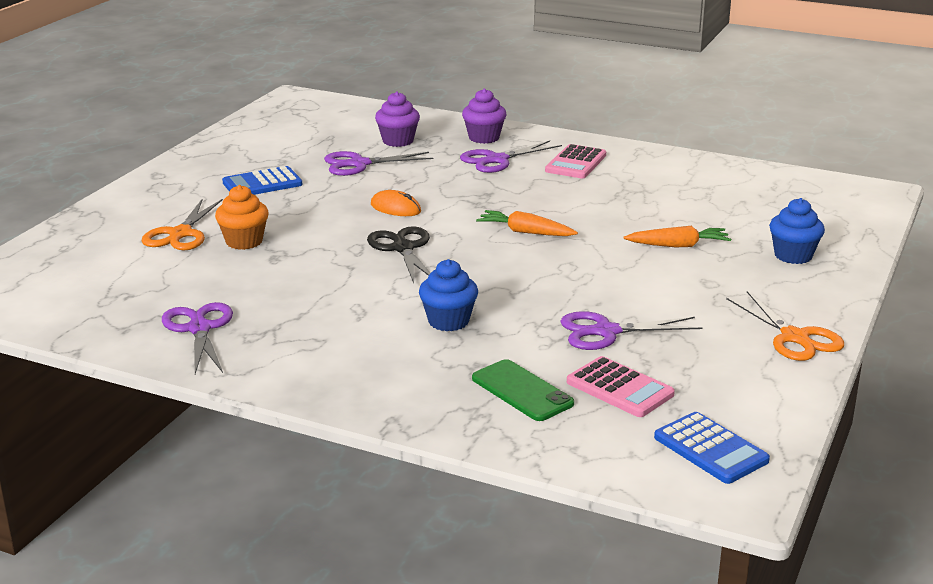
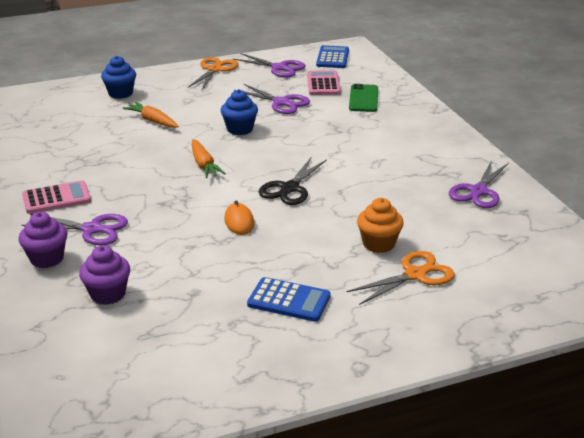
camera: 135 degrees left, 5 degrees up
(359, 164) = (185, 281): purple scissors -> purple scissors (279, 68)
(448, 321) = (341, 137): blue cupcake -> blue cupcake (240, 129)

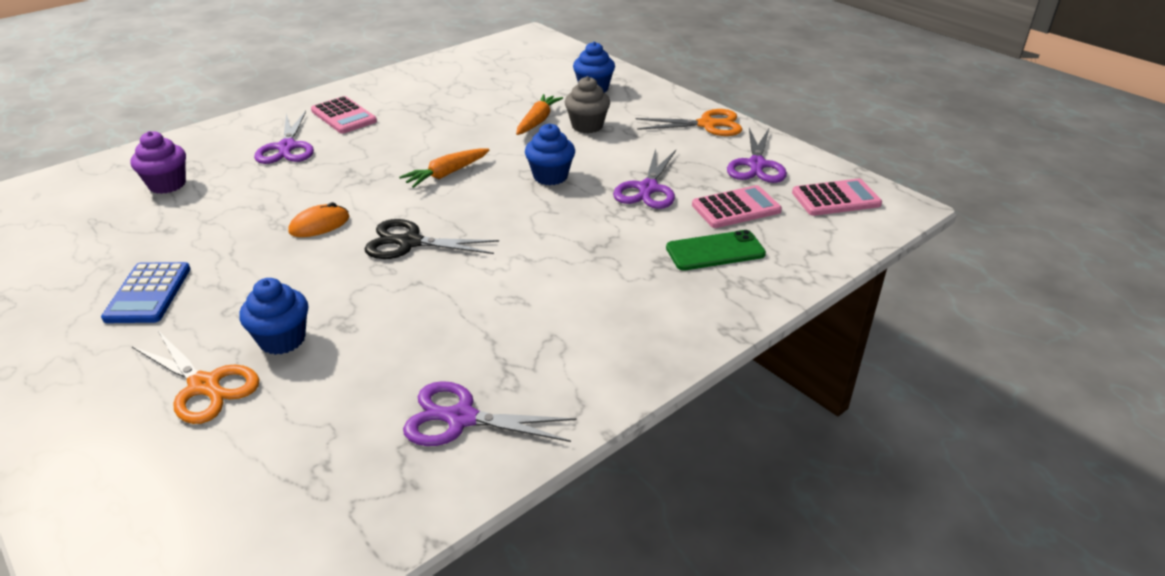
camera: 70 degrees right, 5 degrees up
(47, 258) = (230, 140): purple cupcake -> none
(178, 106) = (587, 126): none -> grey cupcake
(332, 58) = (836, 198): blue calculator -> pink calculator
(378, 244) = (282, 339): orange cupcake -> blue cupcake

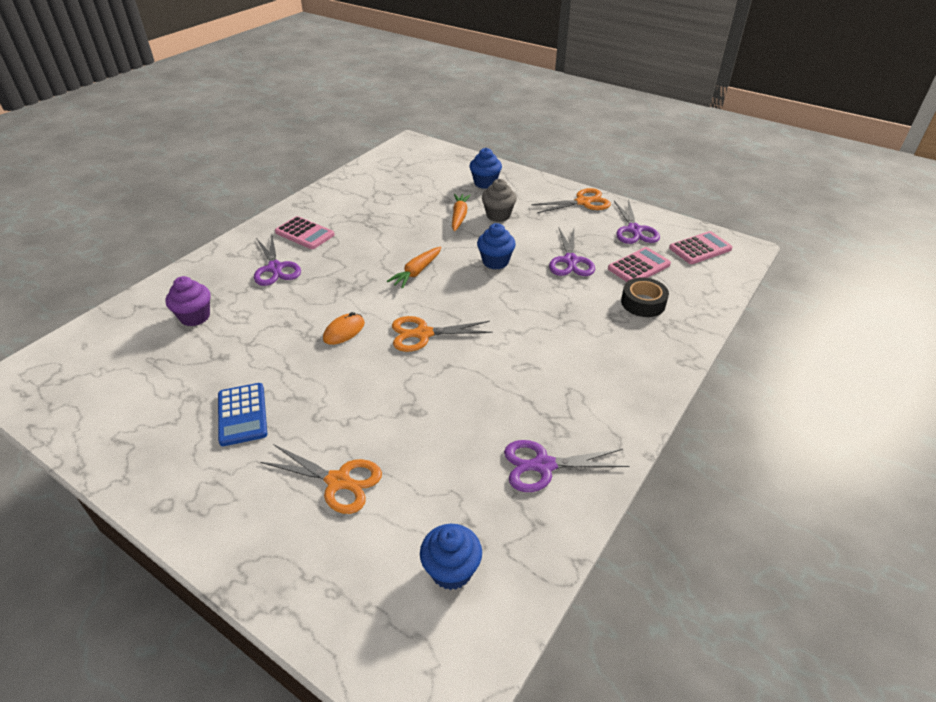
camera: 15 degrees left, 5 degrees up
(282, 339) = (375, 431): blue cupcake -> blue cupcake (451, 570)
(410, 242) = (423, 334): black scissors -> orange scissors
(715, 251) = (643, 303): green phone -> black tape

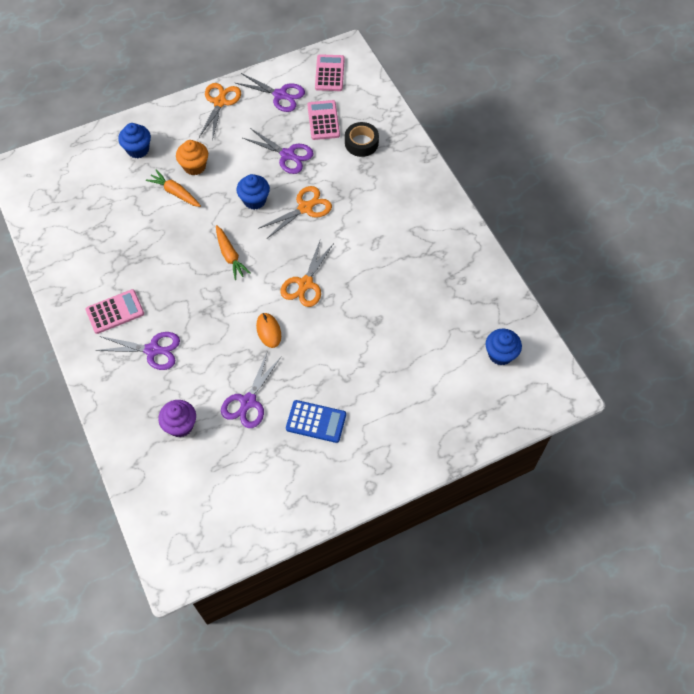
camera: 60 degrees left, 20 degrees up
(338, 481) = (408, 385): orange scissors -> orange scissors (305, 208)
(498, 215) = (194, 166): grey cupcake -> orange cupcake
(544, 465) = (460, 276): purple scissors -> purple scissors (248, 401)

